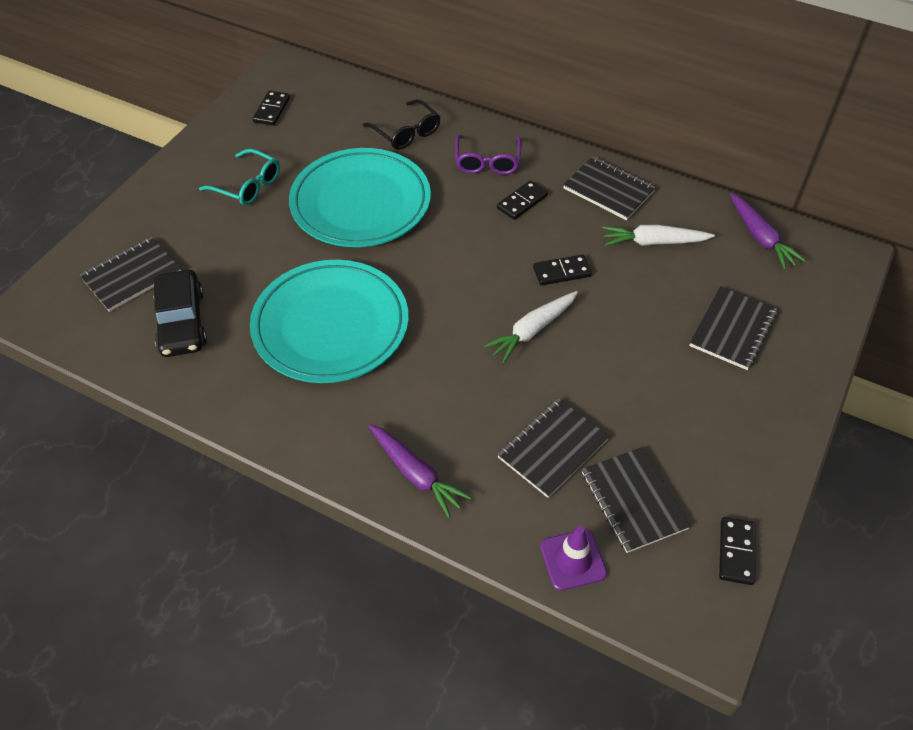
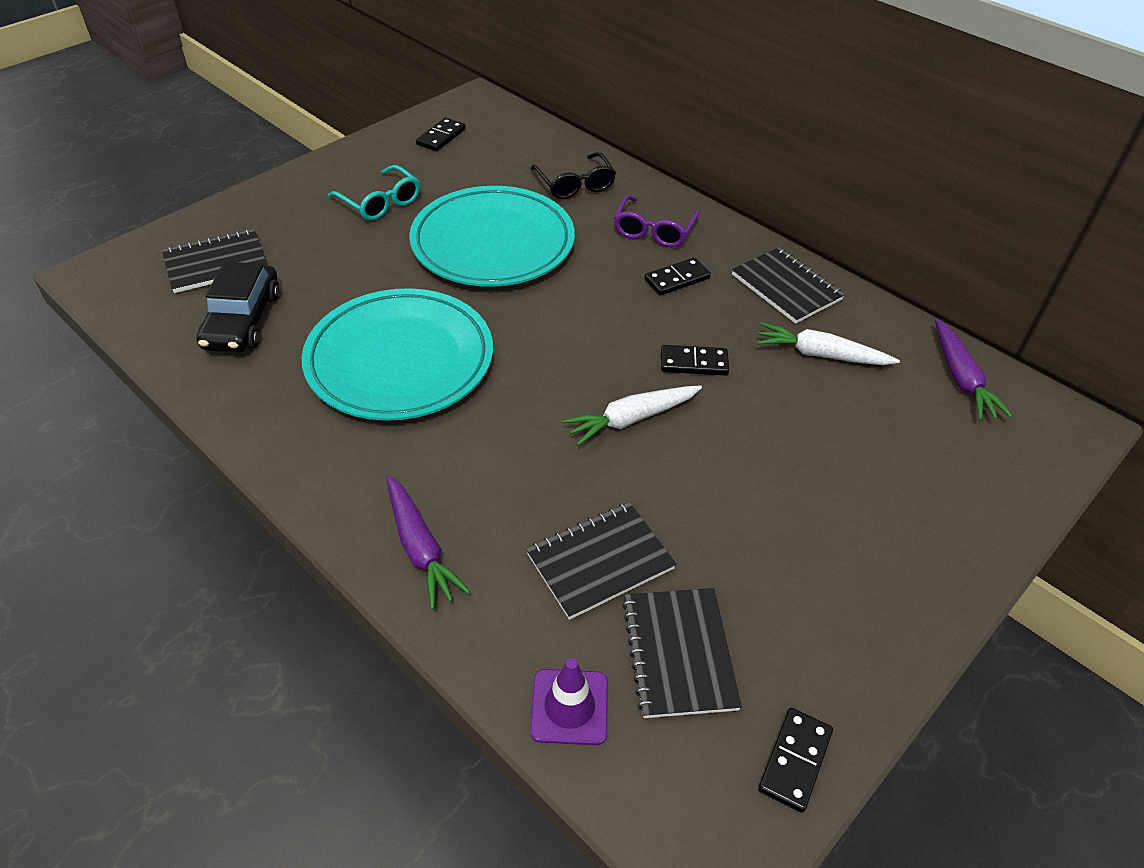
camera: 15 degrees right, 5 degrees down
(732, 329) = (887, 477): black notebook -> none

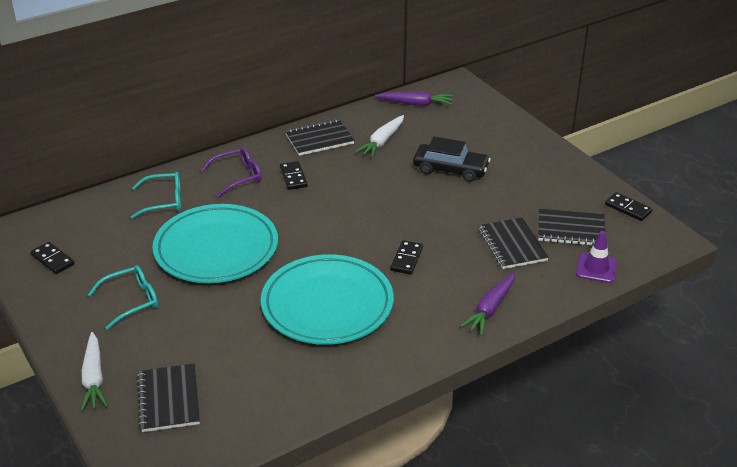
camera: 75 degrees left, 10 degrees down
(243, 320) = (251, 383): black car -> black car (450, 169)
(420, 548) = (490, 309): purple carrot -> purple carrot turned 135 degrees clockwise
(575, 185) = (164, 201): black glasses -> turquoise glasses
(631, 419) = (412, 217): white carrot -> white carrot (94, 378)
(654, 230) = (238, 177): purple glasses -> purple glasses turned 60 degrees counterclockwise
(694, 363) = (373, 186): black domino -> black domino (406, 259)

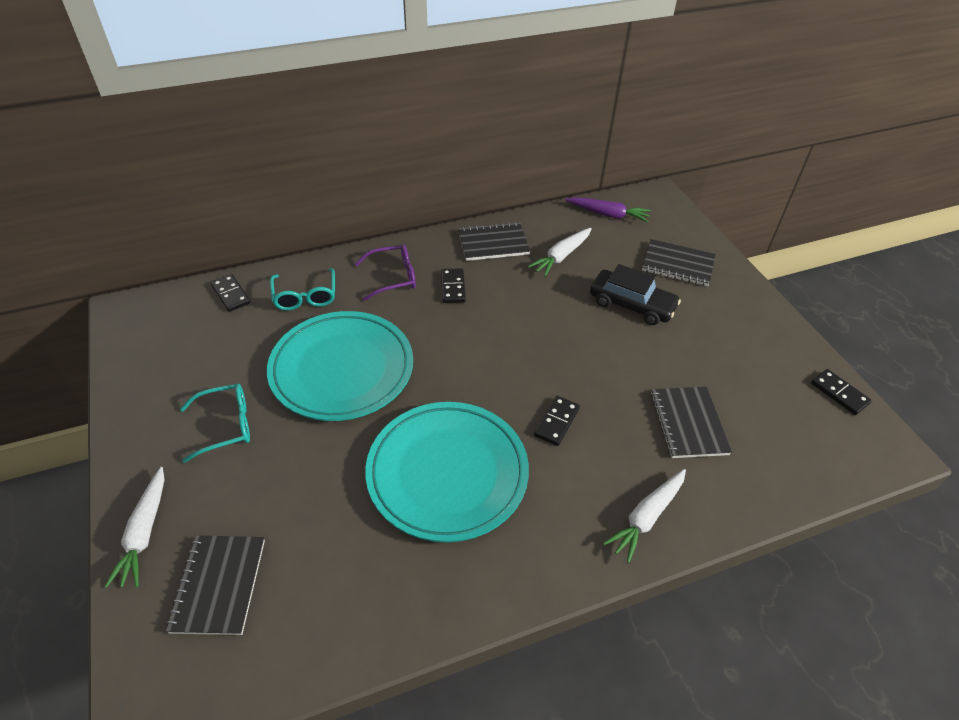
camera: 10 degrees right, 10 degrees up
(52, 260) = (162, 353): black domino -> black domino (231, 294)
(164, 201) = (305, 296): turquoise glasses -> turquoise glasses turned 75 degrees clockwise
(490, 309) = (646, 517): purple carrot -> white carrot
(571, 229) = (764, 413): black notebook -> black notebook (678, 264)
(596, 268) = (790, 478): purple traffic cone -> none

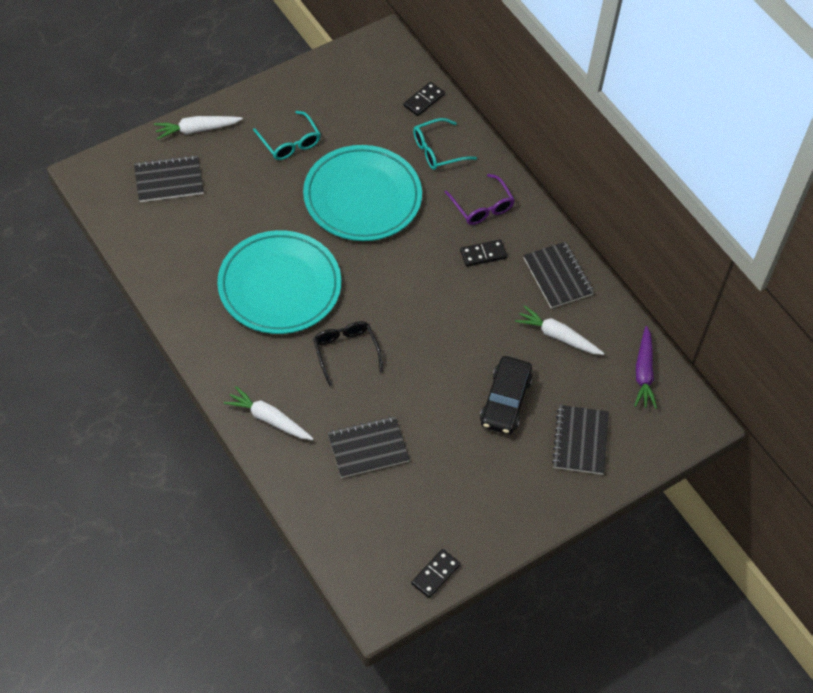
camera: 75 degrees right, 10 degrees up
(556, 422) = (345, 352): black domino -> black glasses

